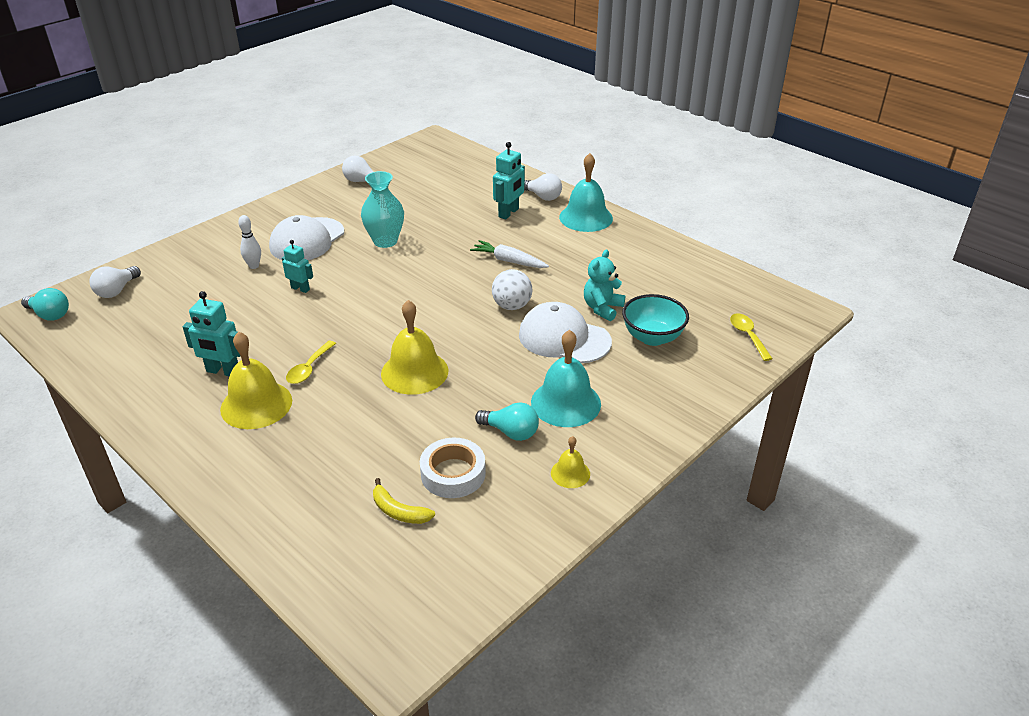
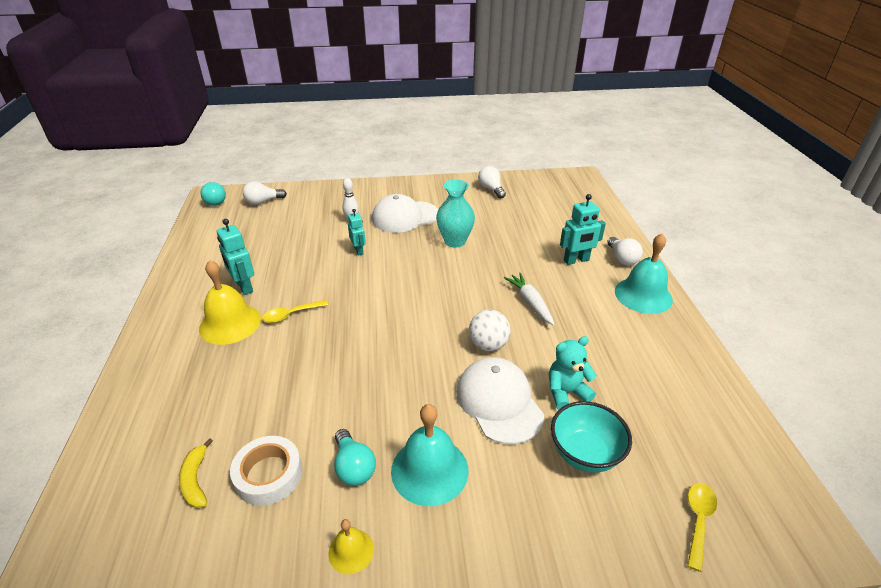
camera: 40 degrees right, 0 degrees up
(414, 372) = (351, 360): yellow bell -> none

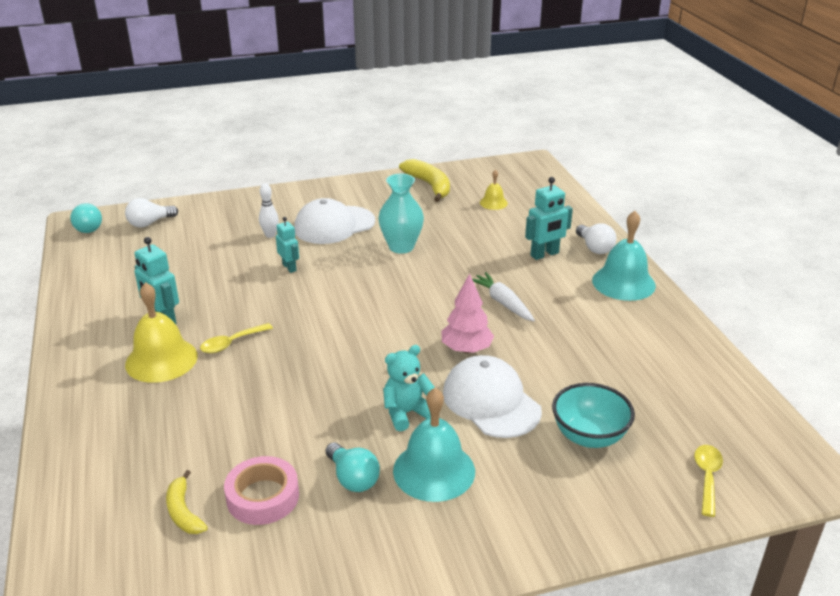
camera: 10 degrees left, 5 degrees down
(268, 475) = (263, 497): white tape -> pink tape
(351, 551) = (373, 548): yellow bell -> yellow bell (493, 203)
(488, 345) = (466, 349): white ball -> pink tree
(491, 189) = (429, 185): white light bulb -> yellow banana
(566, 392) = (559, 384): turquoise teddy bear -> turquoise teddy bear (407, 413)

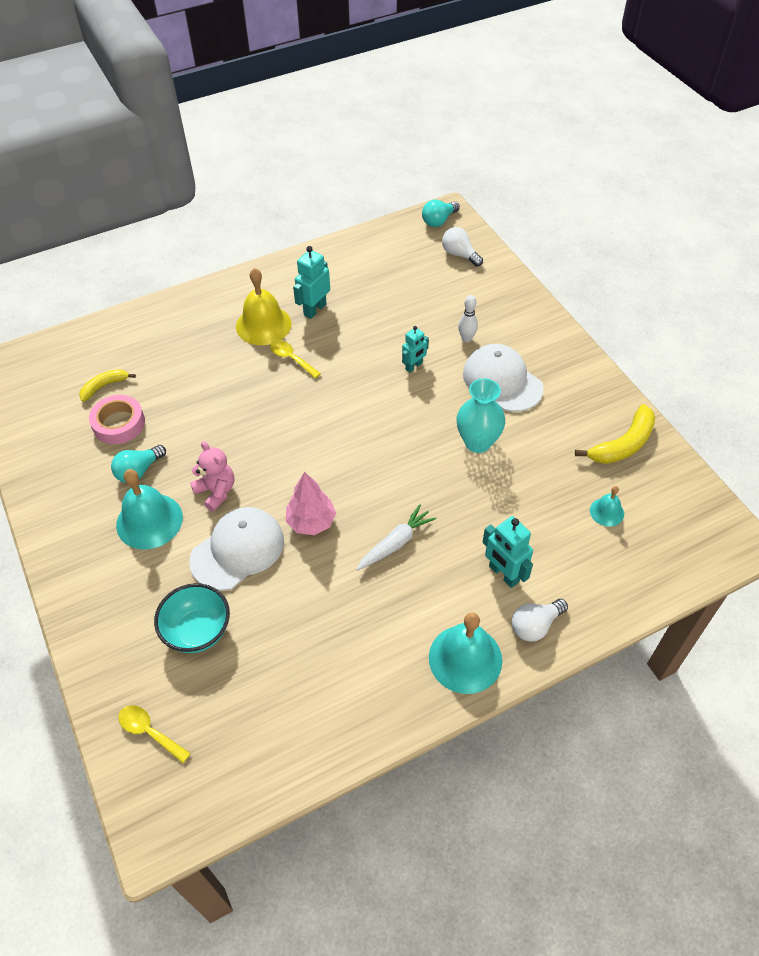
camera: 80 degrees right, 20 degrees up
(407, 413) = (216, 491): turquoise teddy bear -> pink teddy bear
(493, 203) = (606, 512): yellow bell -> turquoise bell
(707, 477) = (149, 732): yellow spoon -> yellow spoon turned 150 degrees counterclockwise

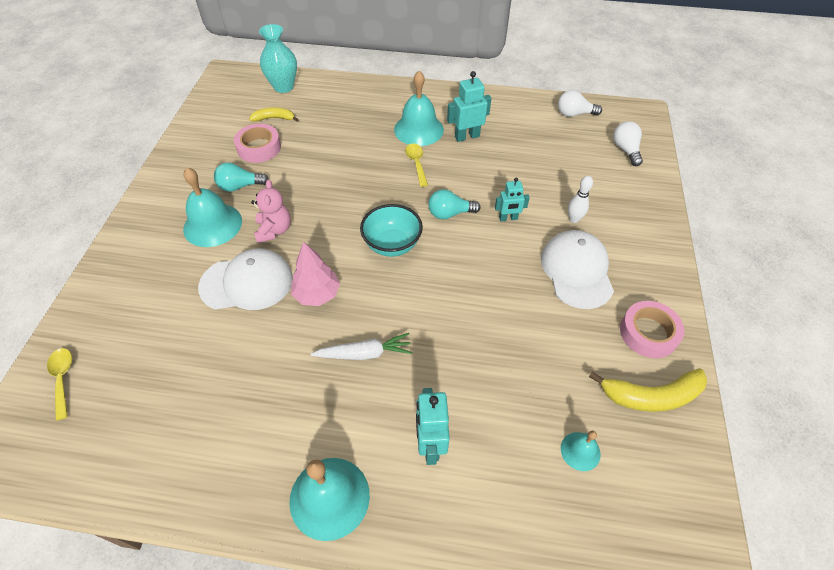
camera: 35 degrees right, 0 degrees up
(198, 631) = (164, 326): turquoise bowl -> turquoise bowl (392, 245)
(263, 325) = (418, 129): yellow bell -> turquoise bell
(439, 221) = (629, 116): turquoise light bulb -> turquoise light bulb (449, 213)
(477, 442) = (509, 311): turquoise vase -> turquoise vase (283, 87)
(535, 625) = (417, 513): white light bulb -> white light bulb (574, 114)
(588, 400) = (648, 333): none -> pink tape

